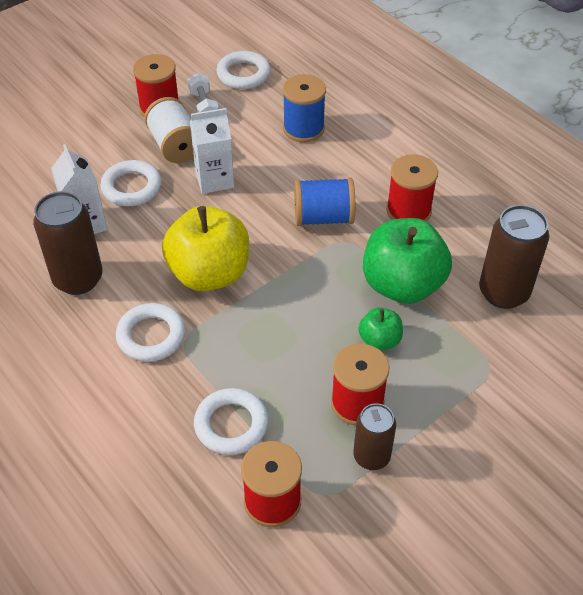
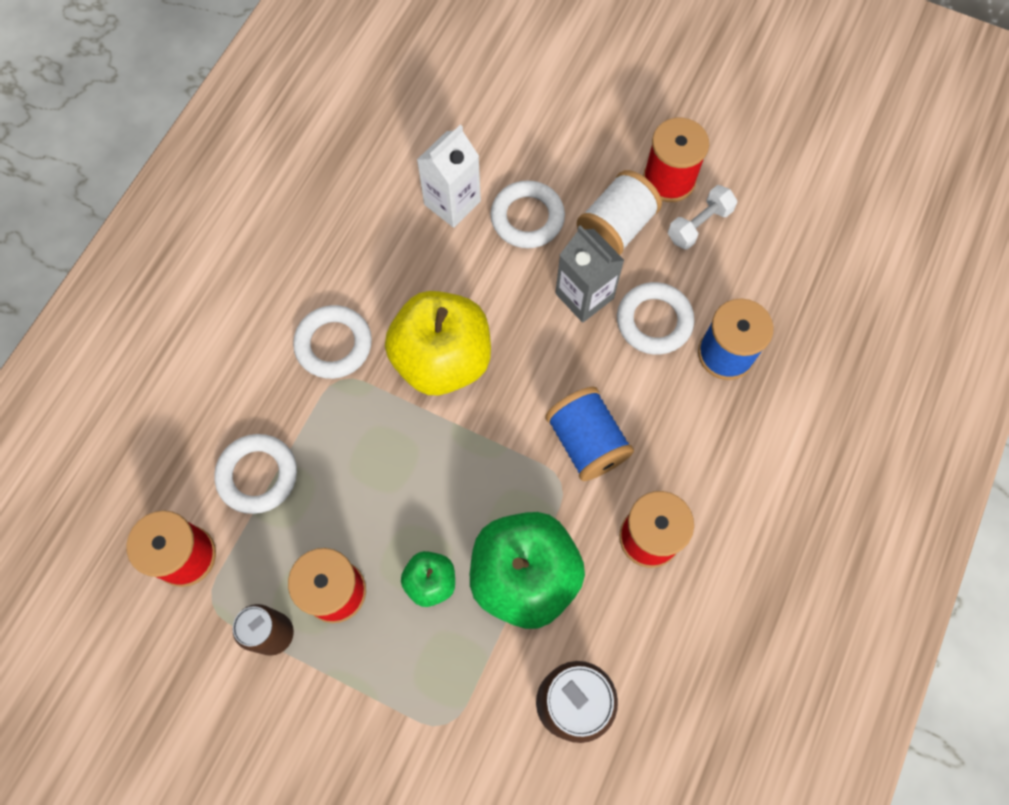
camera: 65 degrees right, 20 degrees up
(78, 279) = (375, 237): brown can -> none
(214, 180) = (584, 296): white carton -> grey carton
(243, 74) = (784, 240): white ring -> white ring (654, 321)

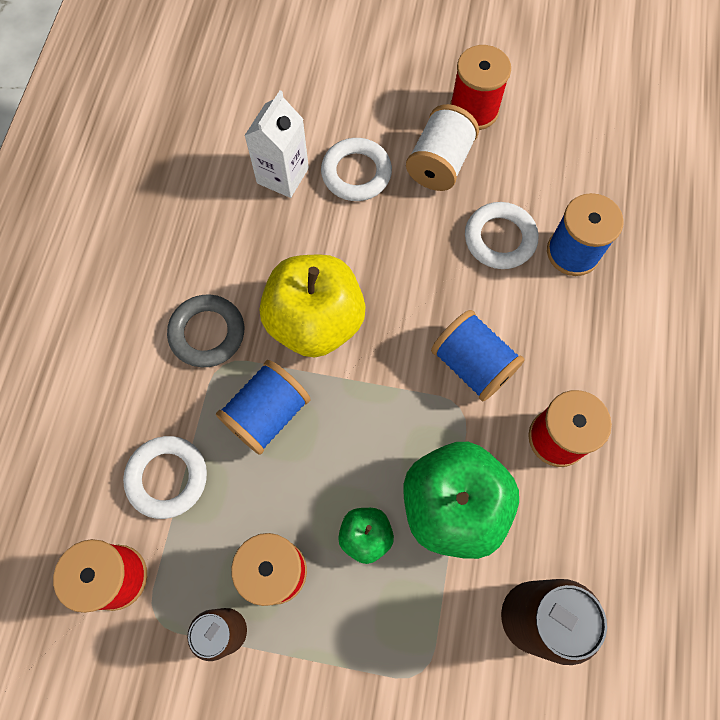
camera: 15 degrees left, 0 degrees up
(334, 344) = (207, 333): white ring -> grey ring
(369, 439) = (267, 414): none -> blue spool
(584, 296) = (429, 231): grey carton -> none
(699, 225) = (513, 144): white dumbbell -> none

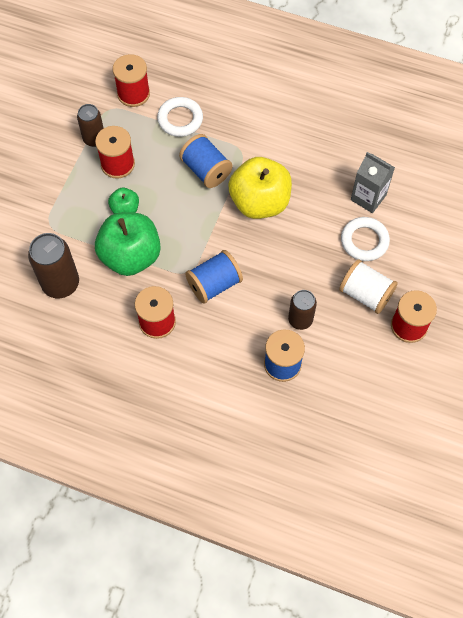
camera: 100 degrees right, 5 degrees down
(207, 333) = (262, 145): grey ring -> none
(282, 175) = (368, 197): white carton -> grey carton
(500, 239) = (300, 320): white ring -> brown can

